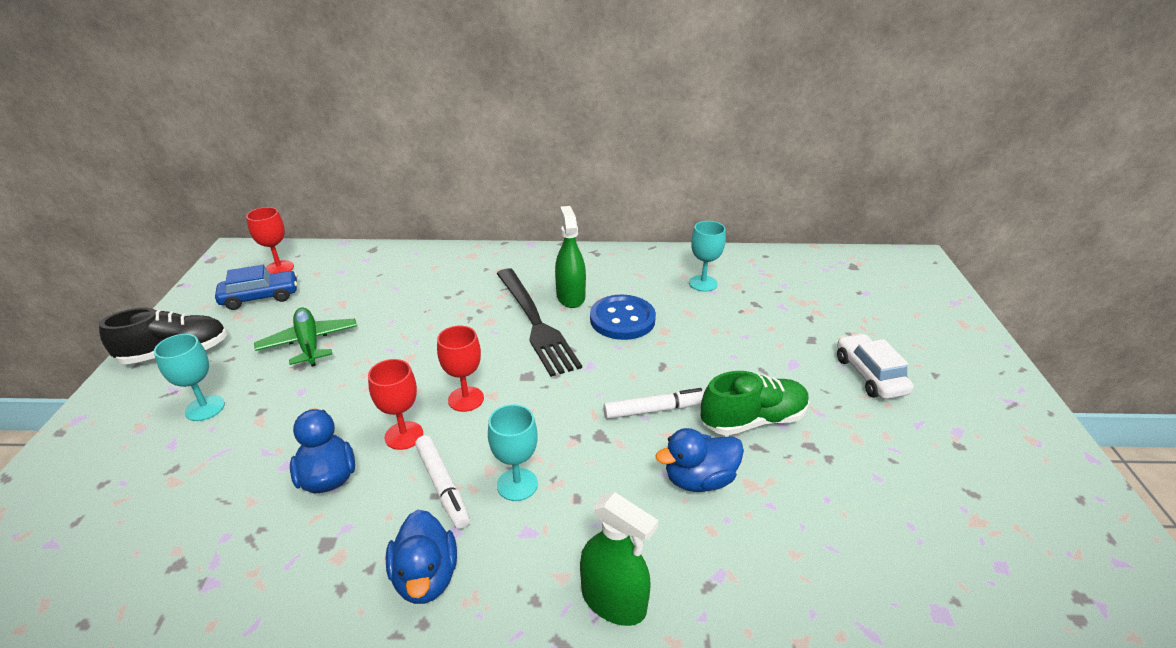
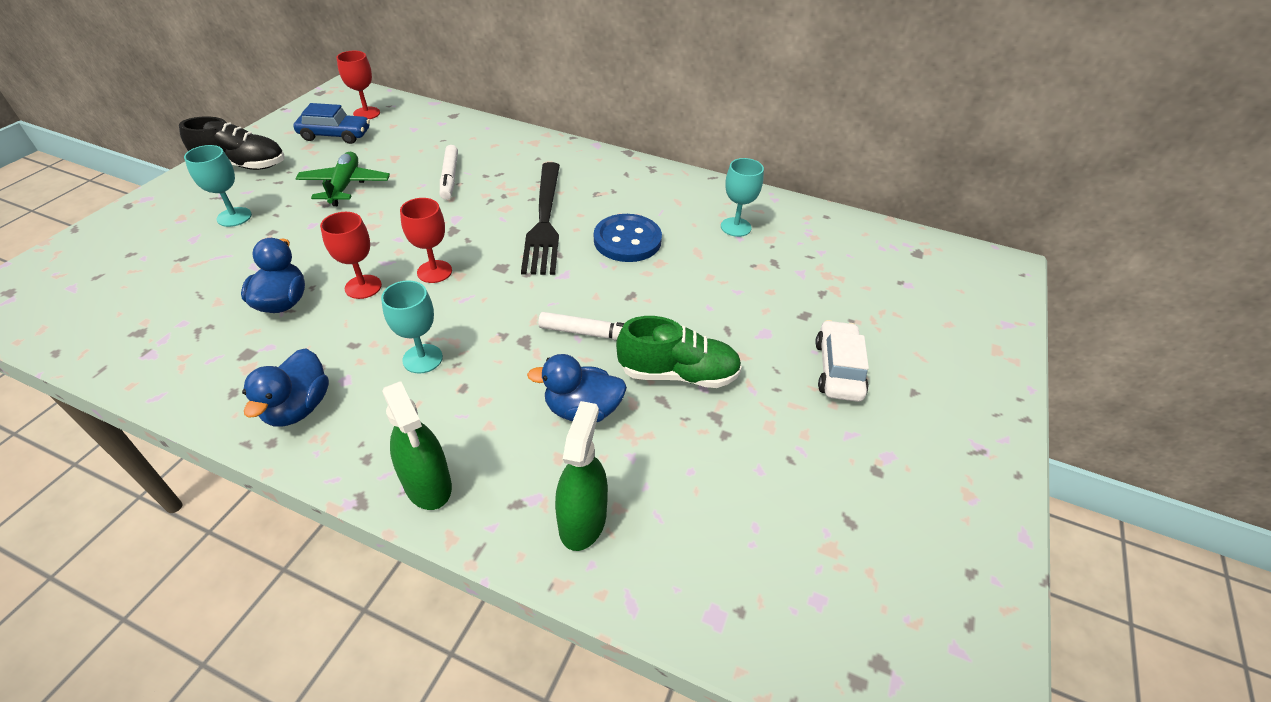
camera: 20 degrees right, 10 degrees up
(442, 486) = (363, 339): white marker -> white marker (449, 177)
(570, 297) = (595, 205): green spray bottle -> green spray bottle (582, 520)

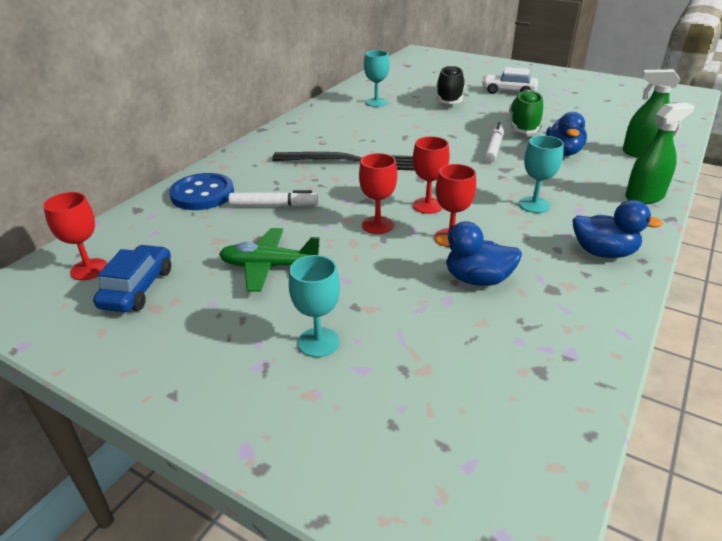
camera: 80 degrees left, 10 degrees down
(243, 165) = (184, 360): black shoe -> black shoe (449, 99)
(400, 239) = (377, 225): none -> red goblet
(627, 240) = (388, 134): blue button -> blue button (202, 194)

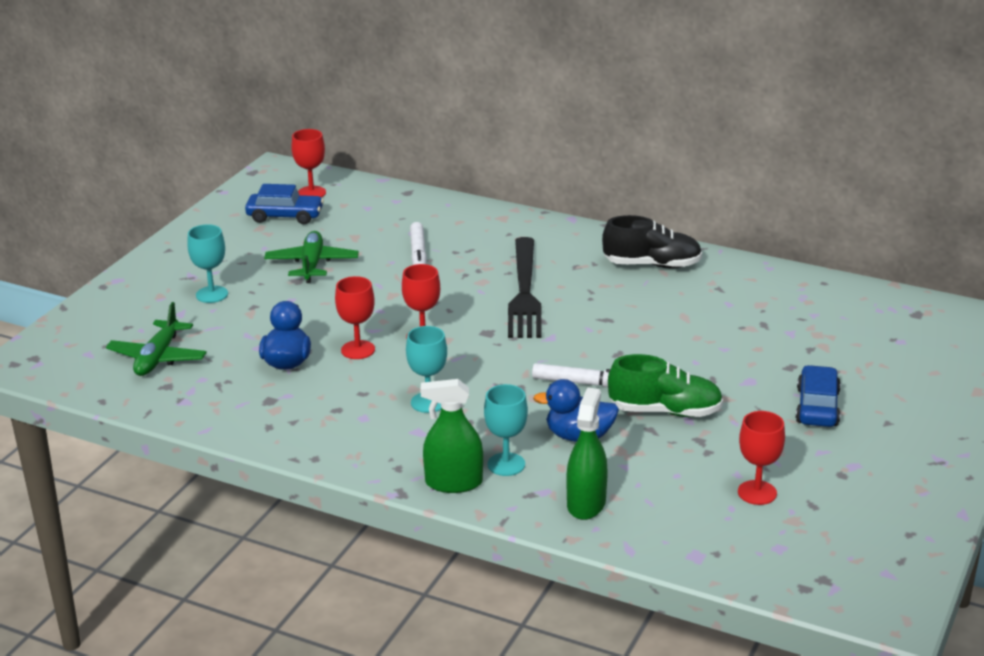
camera: 85 degrees right, 5 degrees down
(202, 194) = (439, 216): blue button -> none
(376, 102) = (725, 294): turquoise goblet -> turquoise goblet (506, 464)
(377, 225) = (382, 310): red goblet -> red goblet (757, 493)
(449, 99) = (761, 352): black shoe -> black shoe (652, 265)
(475, 384) = (158, 358): none -> green plane
(508, 91) = (817, 407): white car -> blue car
(603, 252) = (329, 436): blue duck -> none
(644, 197) = (453, 483): green spray bottle -> green spray bottle turned 120 degrees clockwise

